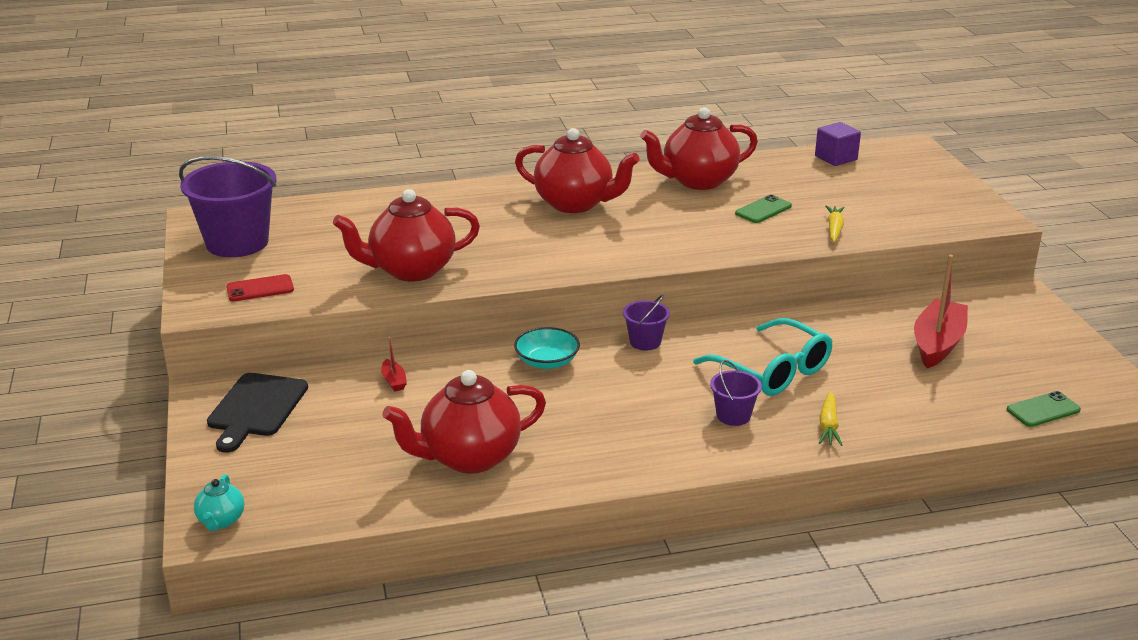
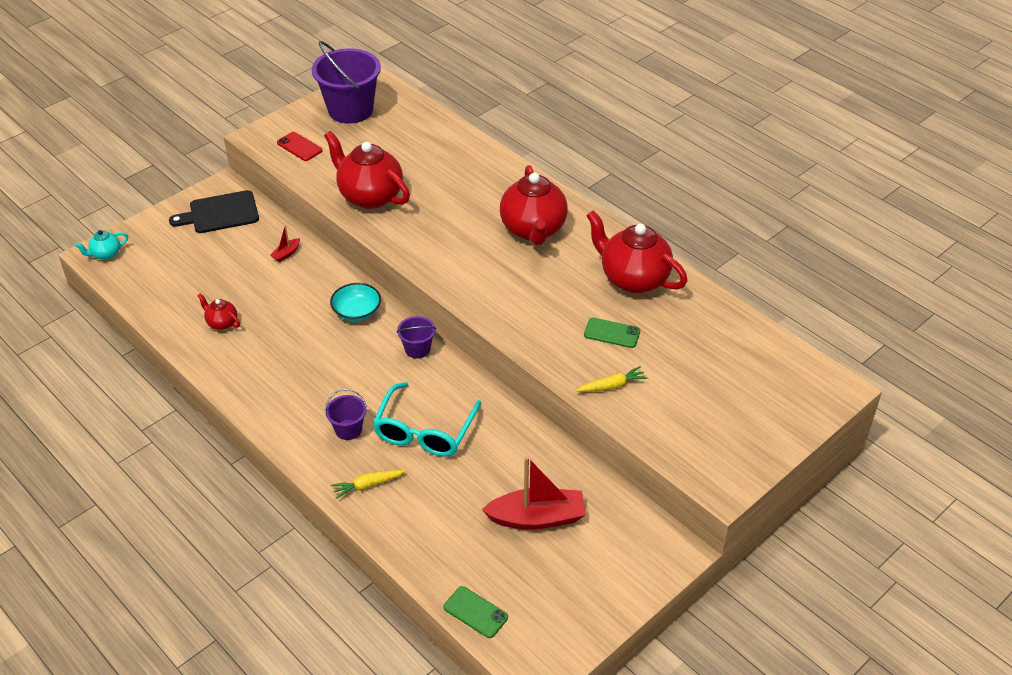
camera: 60 degrees right, 15 degrees up
(469, 457) = (222, 323): red teapot -> red teapot, size x0.46
(836, 158) = (760, 345): purple cube -> none

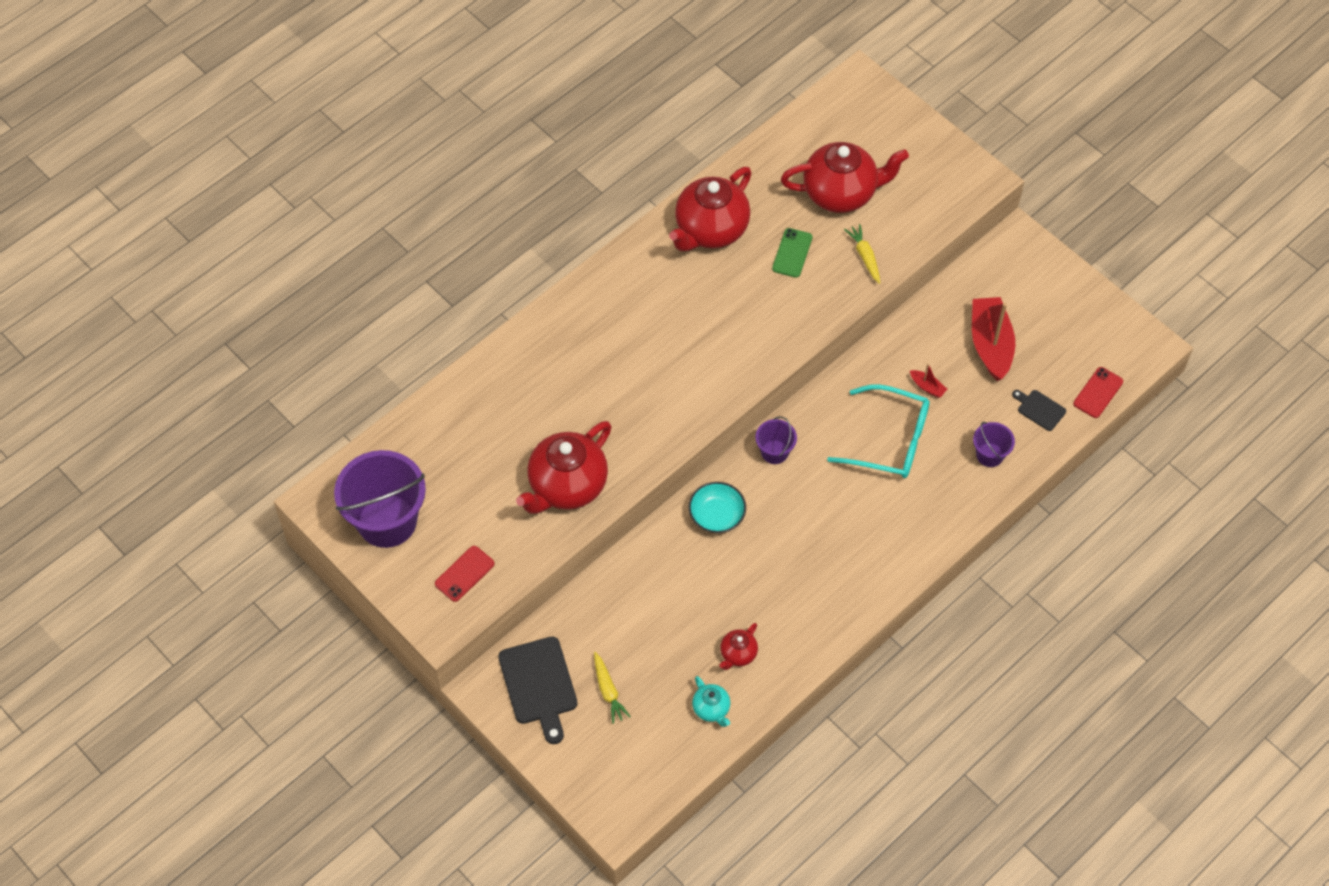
camera: 90 degrees left, 15 degrees up
(106, 254) = (616, 809): turquoise teapot -> turquoise teapot (711, 709)
(286, 254) = (618, 599): red boat -> red boat (927, 387)
(348, 429) = (892, 510): purple bucket -> purple bucket (990, 455)
(367, 485) = (963, 487): yellow carrot -> yellow carrot (608, 691)
(456, 556) = (1039, 409): none -> black cutting board
(475, 612) = (1098, 393): green phone -> red phone
(533, 229) = (630, 319): red teapot -> red teapot (841, 193)

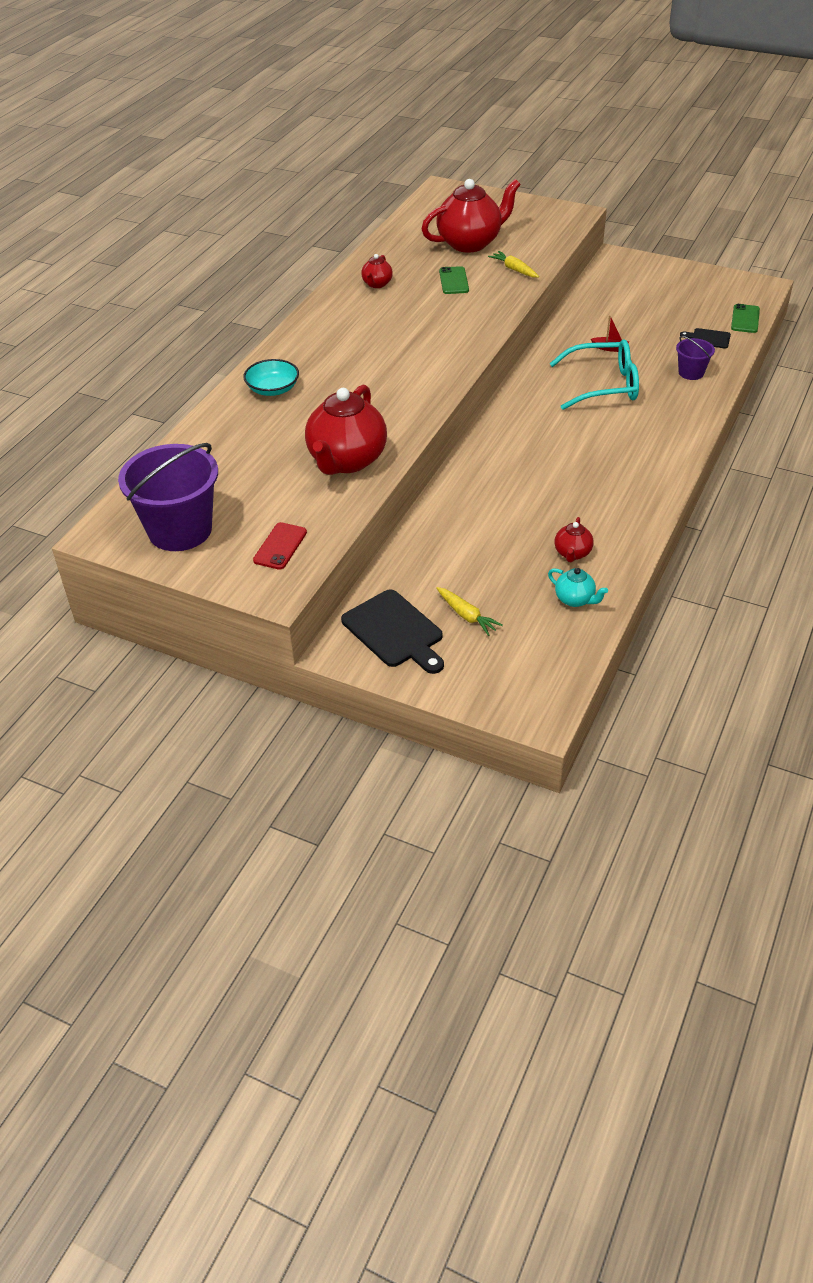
camera: 20 degrees left, 15 degrees down
(710, 230) = (377, 284): red teapot -> red teapot, size x0.46
(717, 515) = (488, 467): turquoise bowl -> turquoise bowl (273, 389)
(774, 452) = (512, 416): purple bucket -> none
(990, 344) = (641, 314): red boat -> none
(1098, 393) = (745, 319): red phone -> green phone

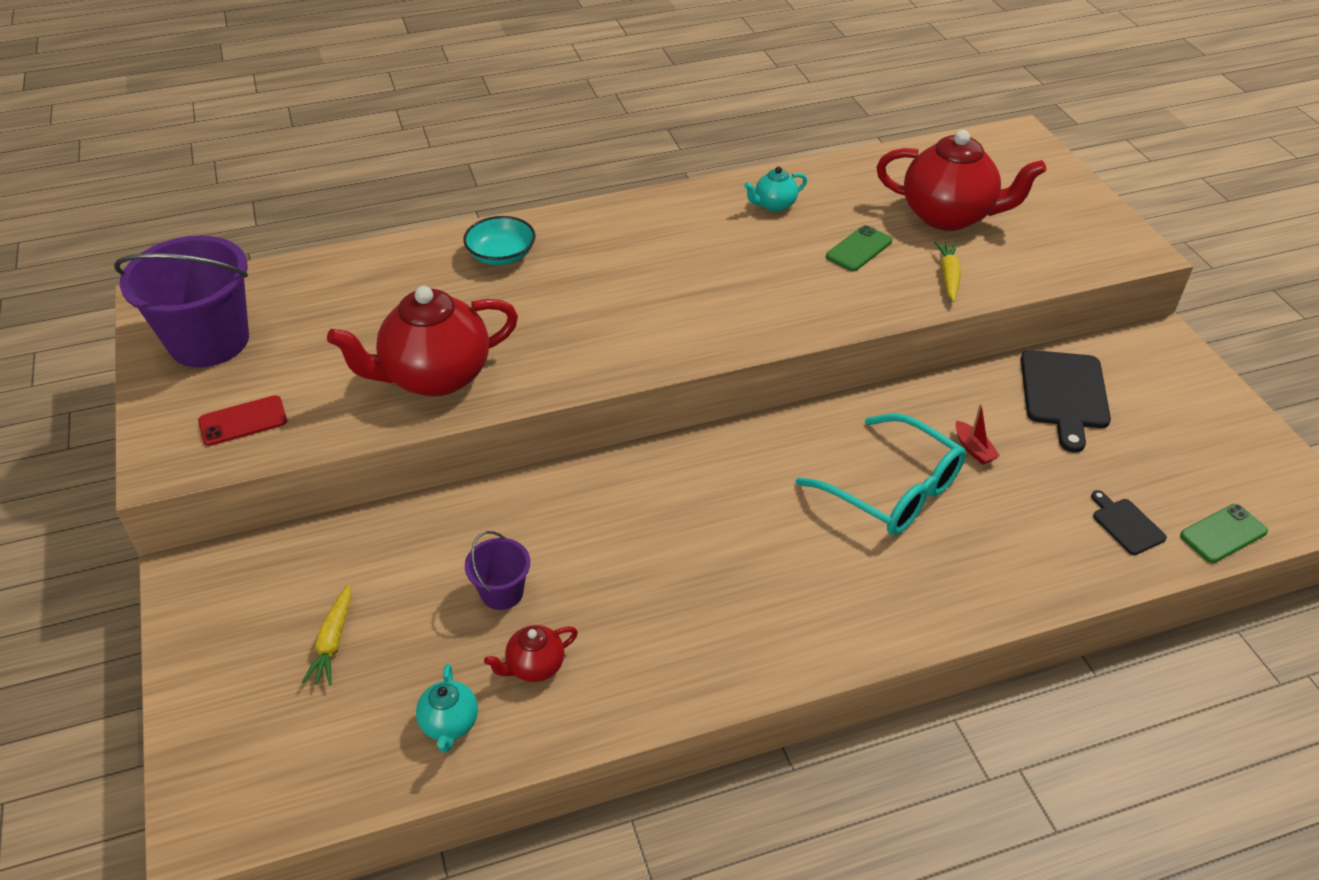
camera: 45 degrees right, 0 degrees up
(377, 284) = (774, 205): red teapot -> turquoise teapot
(395, 631) = (255, 598): black cutting board -> black cutting board (1064, 394)
(691, 373) = (1029, 553): purple bucket -> purple bucket (502, 592)

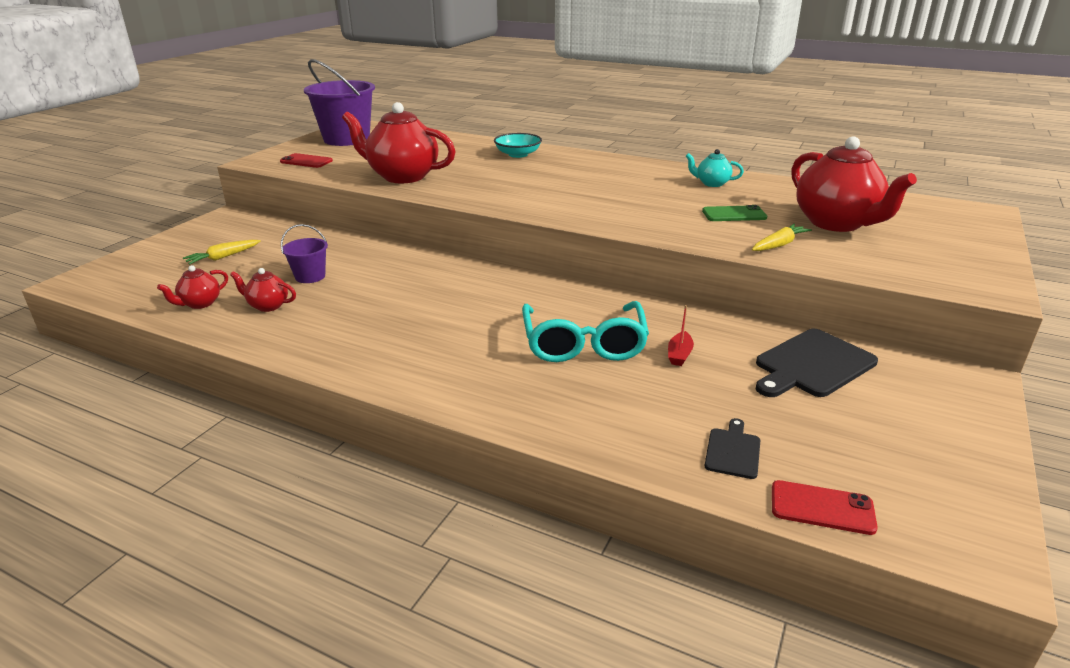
camera: 45 degrees right, 15 degrees down
(450, 724) = (200, 303): turquoise teapot -> red teapot
(1223, 534) = (822, 508): green phone -> red phone

